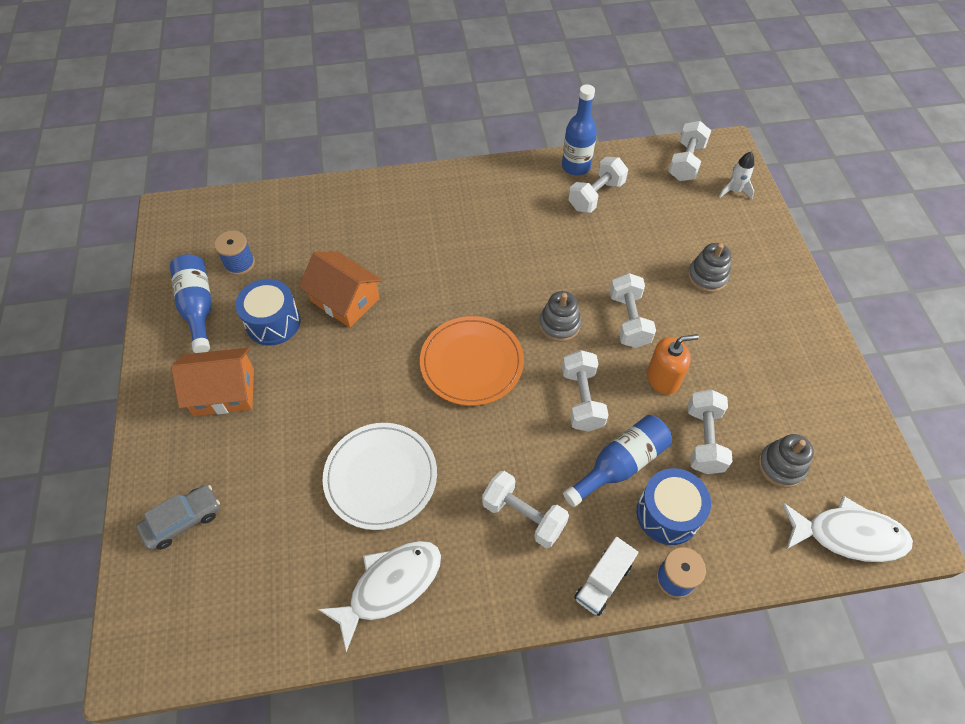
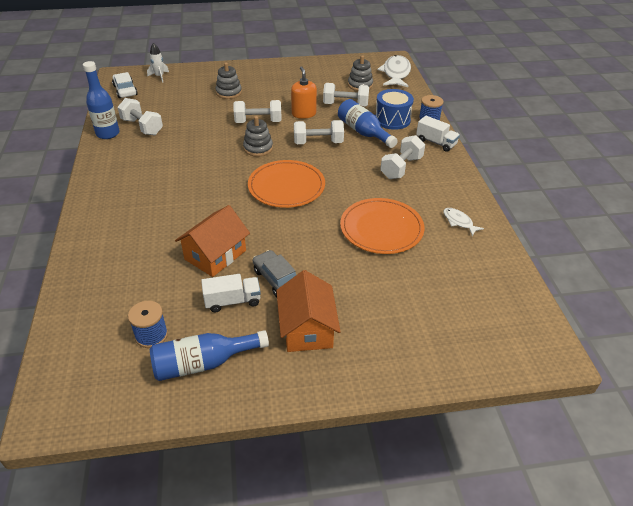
camera: 90 degrees left, 15 degrees down
(183, 520) = (433, 340): grey car -> grey car (277, 279)
(273, 322) = (232, 301): blue drum -> white truck
(380, 477) = (381, 228): white plate -> orange plate
(390, 586) = (459, 222): white fish -> white fish, size x0.52
(686, 162) = (125, 90): white dumbbell -> white car

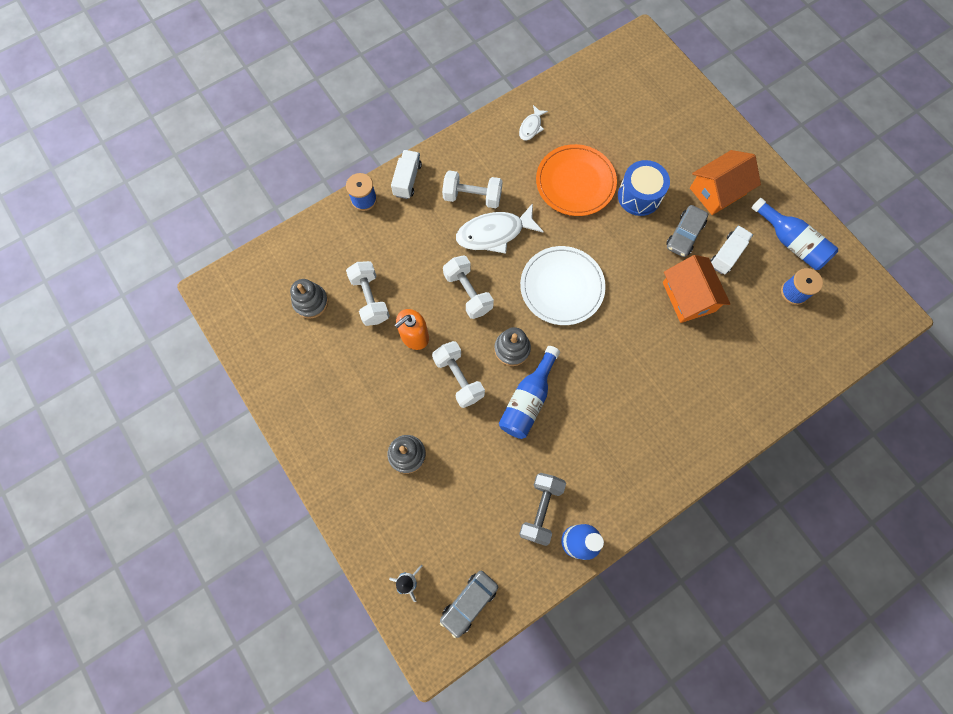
camera: 115 degrees left, 30 degrees up
(125, 90) = (469, 602): white car -> grey car
(142, 127) = (540, 509): white dumbbell -> grey dumbbell
(215, 255) = (688, 297): orange house -> orange house turned 60 degrees clockwise
(232, 301) = (727, 255): white truck -> white truck turned 75 degrees clockwise
(286, 186) = (562, 287): orange plate -> white plate
(363, 132) = (423, 256): blue bottle -> blue bottle (528, 400)
(392, 120) = (380, 236): blue drum -> blue drum (639, 196)
(396, 73) = (258, 272): white fish -> white fish (494, 233)

